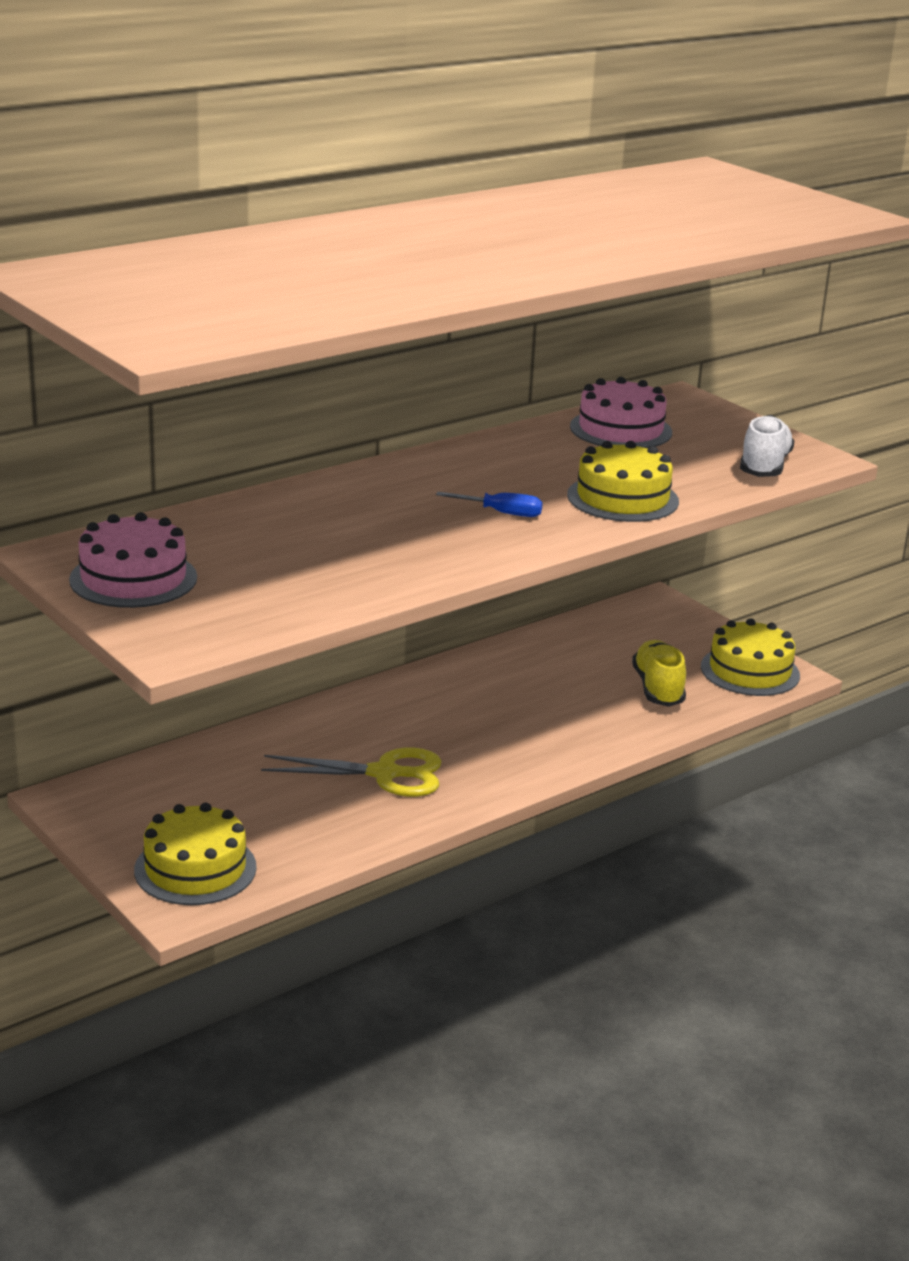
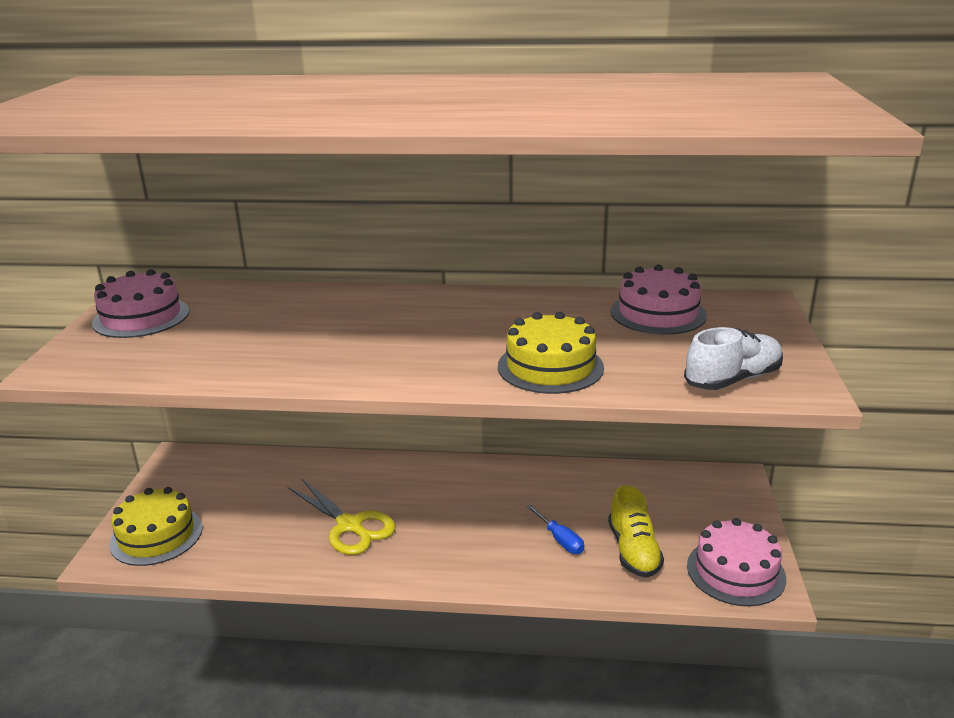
camera: 45 degrees right, 0 degrees up
(502, 513) = (436, 348): blue screwdriver -> blue screwdriver (560, 540)
(658, 688) = (633, 551): yellow shoe -> yellow shoe turned 135 degrees clockwise
(750, 671) = (735, 571): yellow cake -> pink cake

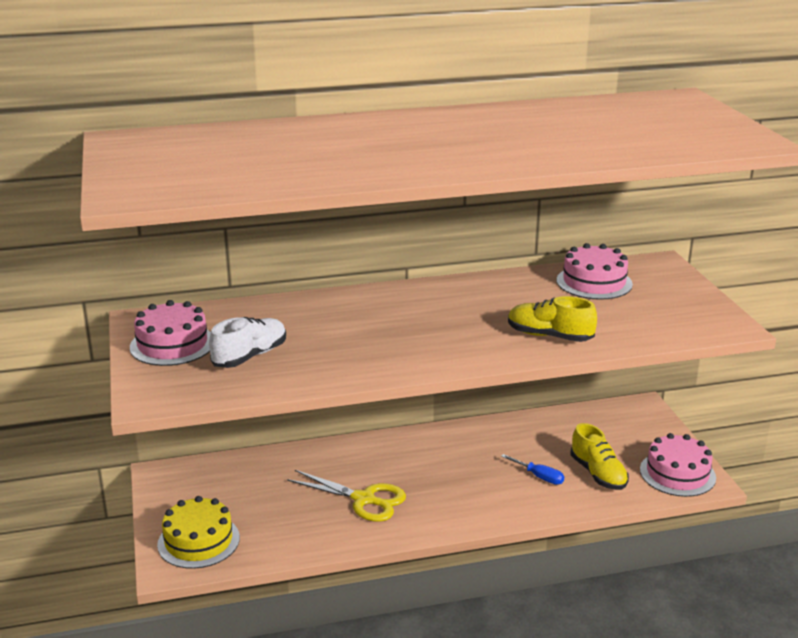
camera: 20 degrees left, 0 degrees up
(550, 367) = (549, 336): yellow cake -> yellow shoe
(732, 379) = (680, 326): white shoe -> white shoe (250, 356)

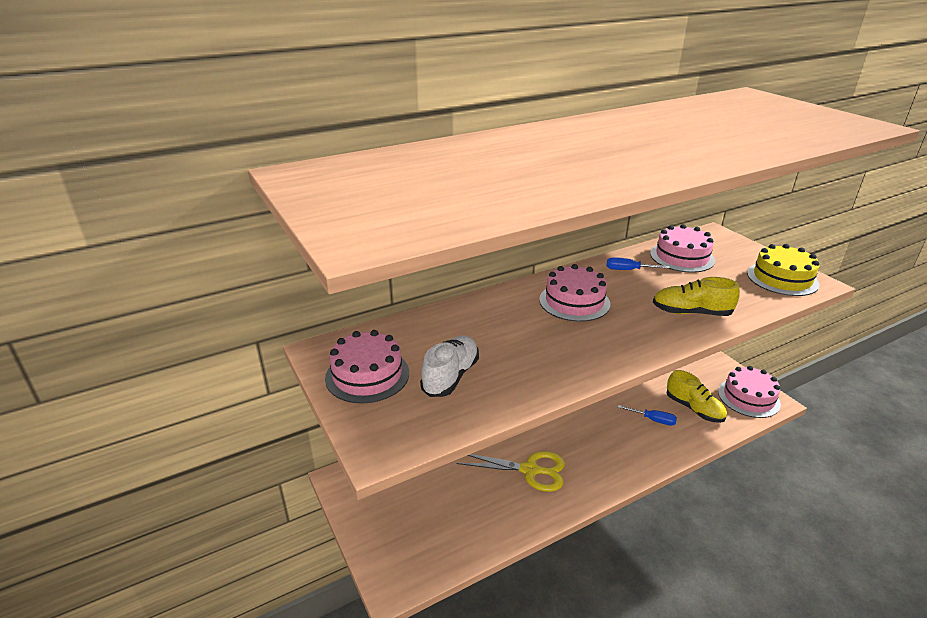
camera: 15 degrees left, 5 degrees up
(198, 541) = (408, 547): yellow cake -> yellow cake (782, 278)
(428, 310) = (574, 302): none -> pink cake
(516, 288) = (628, 270): none -> blue screwdriver

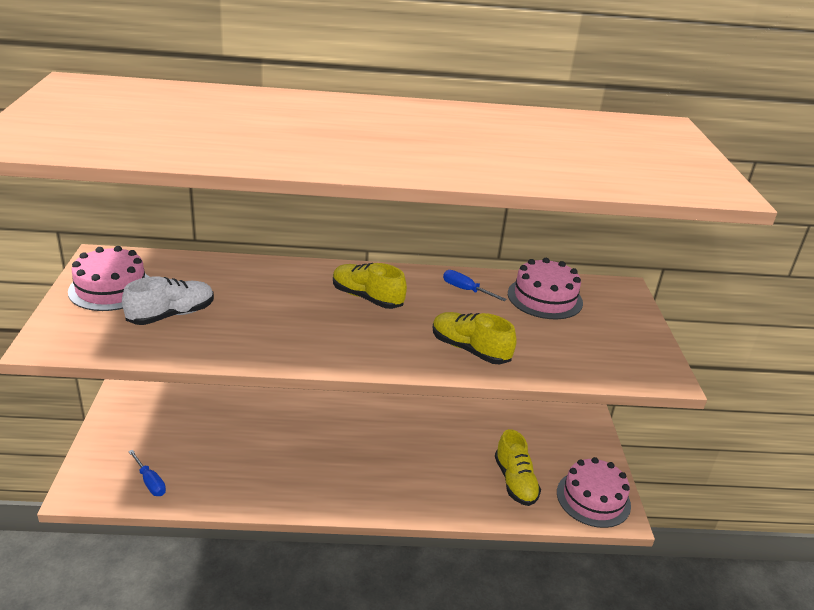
camera: 25 degrees right, 0 degrees up
(530, 470) = (285, 460): yellow scissors -> none
(574, 302) = (367, 298): pink cake -> yellow shoe
(653, 420) = (457, 472): blue screwdriver -> blue screwdriver (150, 482)
(782, 278) = (628, 357): yellow cake -> none

